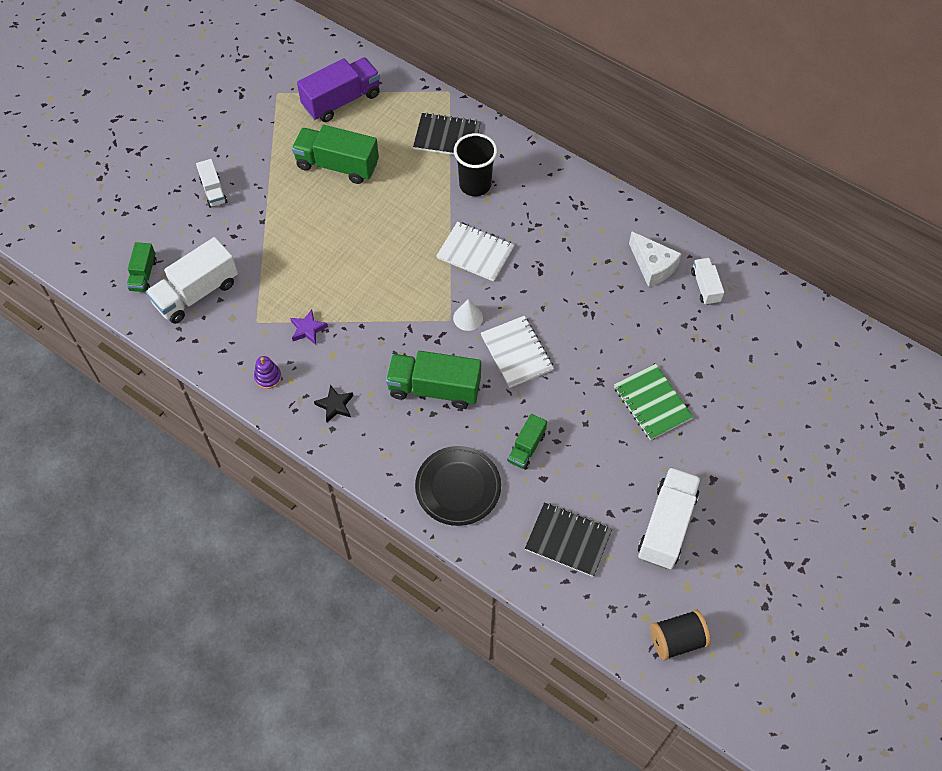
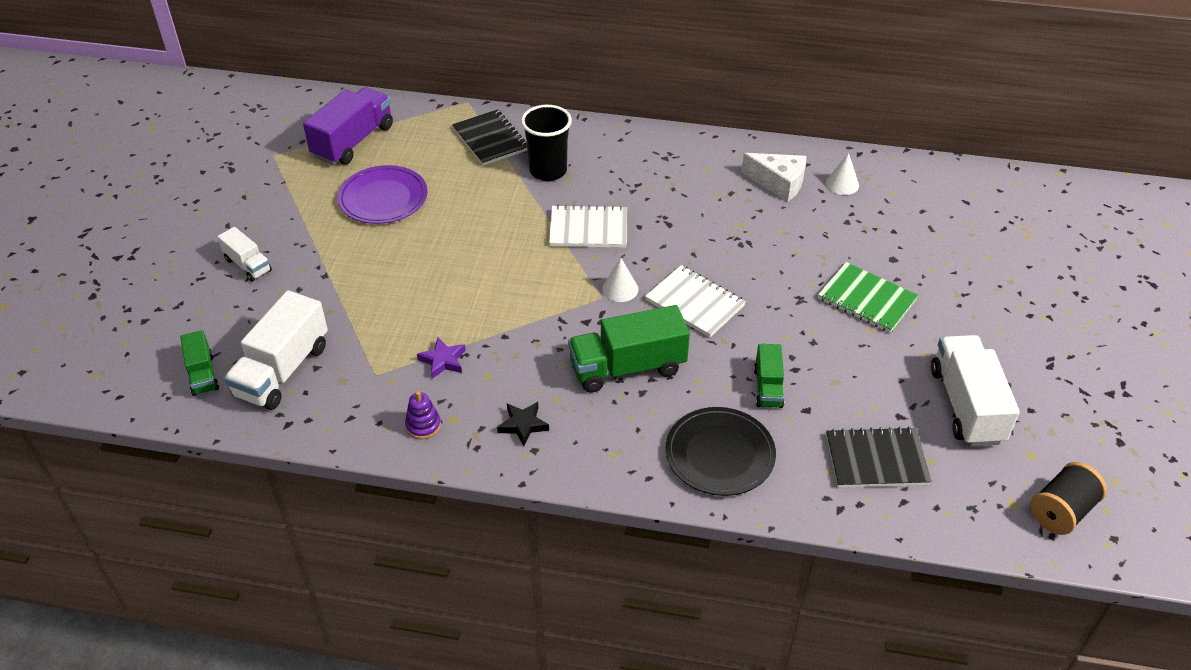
camera: 25 degrees left, 15 degrees down
(337, 165) = (383, 198): green truck -> purple plate
(447, 137) = (490, 139): black notebook -> black notebook turned 75 degrees clockwise
(705, 287) = (842, 184): white truck -> white cone

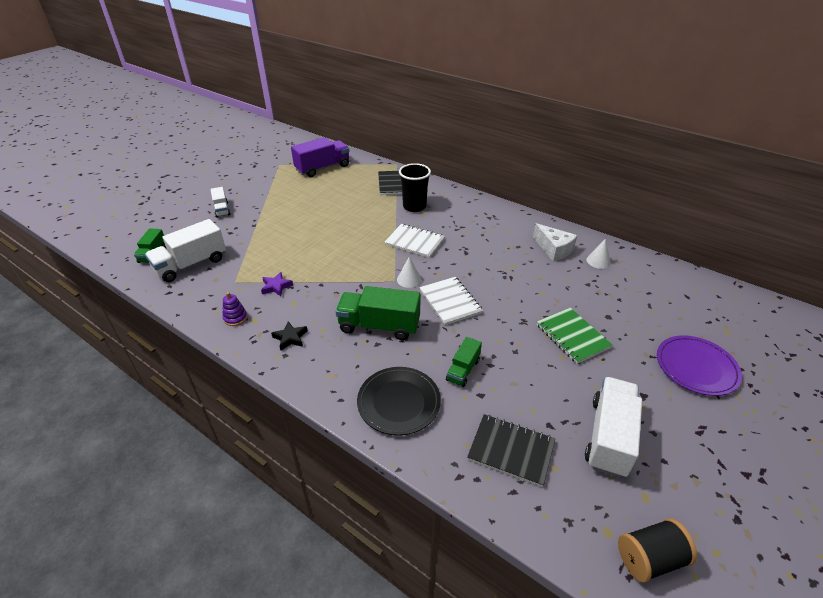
camera: 25 degrees right, 5 degrees down
(383, 198) = (315, 197): purple plate -> purple plate (696, 367)

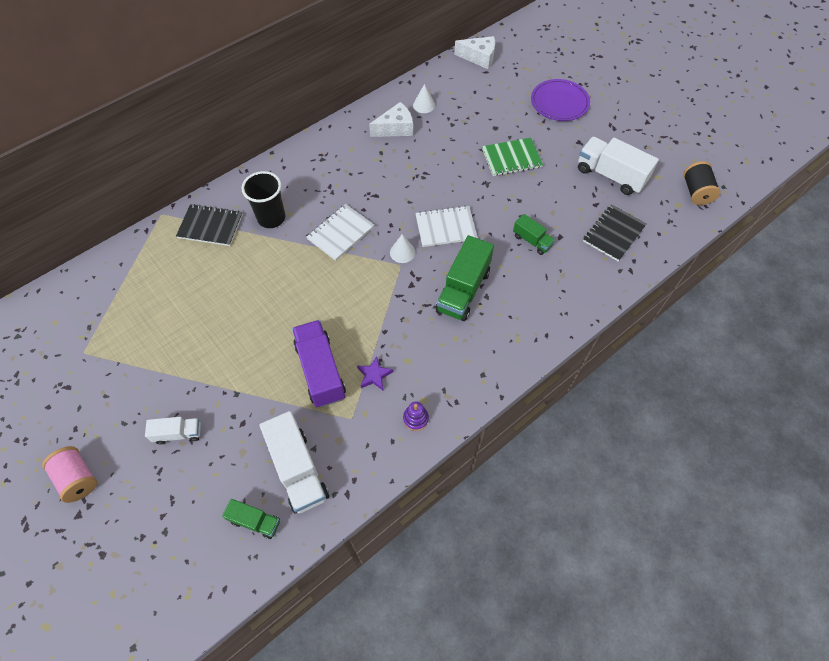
camera: 75 degrees left, 20 degrees up
(192, 184) = (78, 478): none -> pink spool
(290, 338) = (460, 368): black star -> none
(323, 168) = (125, 298): purple truck -> purple truck (320, 371)
(399, 402) = (557, 293): black plate -> none
(704, 288) = (479, 58): none -> white cheese

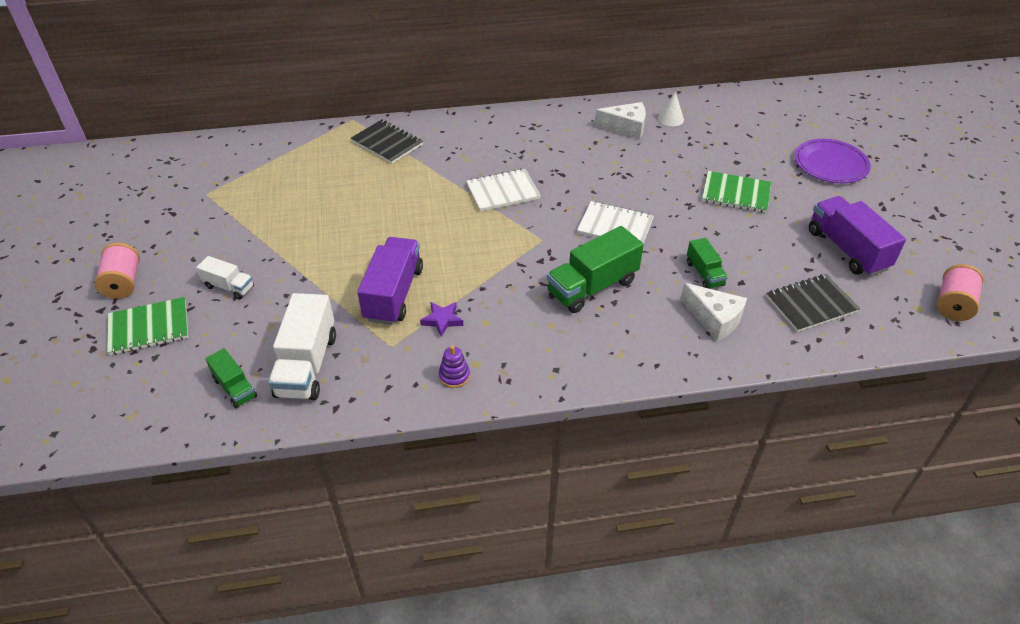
camera: 30 degrees right, 15 degrees down
(137, 508) = (149, 328): none -> green notebook
(271, 218) = (446, 156): black cup -> none
(402, 252) = (553, 230): white cone -> none
(479, 58) = (763, 98): white cheese -> white cheese (714, 319)
(610, 175) = (847, 249): white truck -> purple truck
(696, 192) = (952, 304): black spool -> pink spool

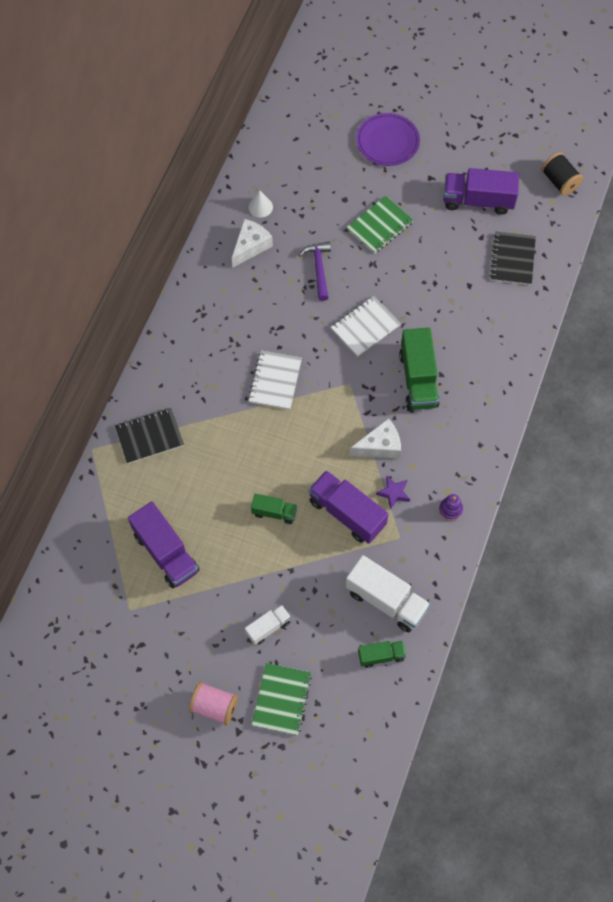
camera: 60 degrees left, 20 degrees up
(276, 193) = (166, 552): none -> purple truck
(646, 174) = (318, 269): none -> purple hammer
(704, 274) = (448, 302): green truck -> green truck (274, 512)
(714, 319) = (492, 324): white cheese -> white cheese (380, 446)
(952, 304) = (559, 181): pink spool -> black spool

